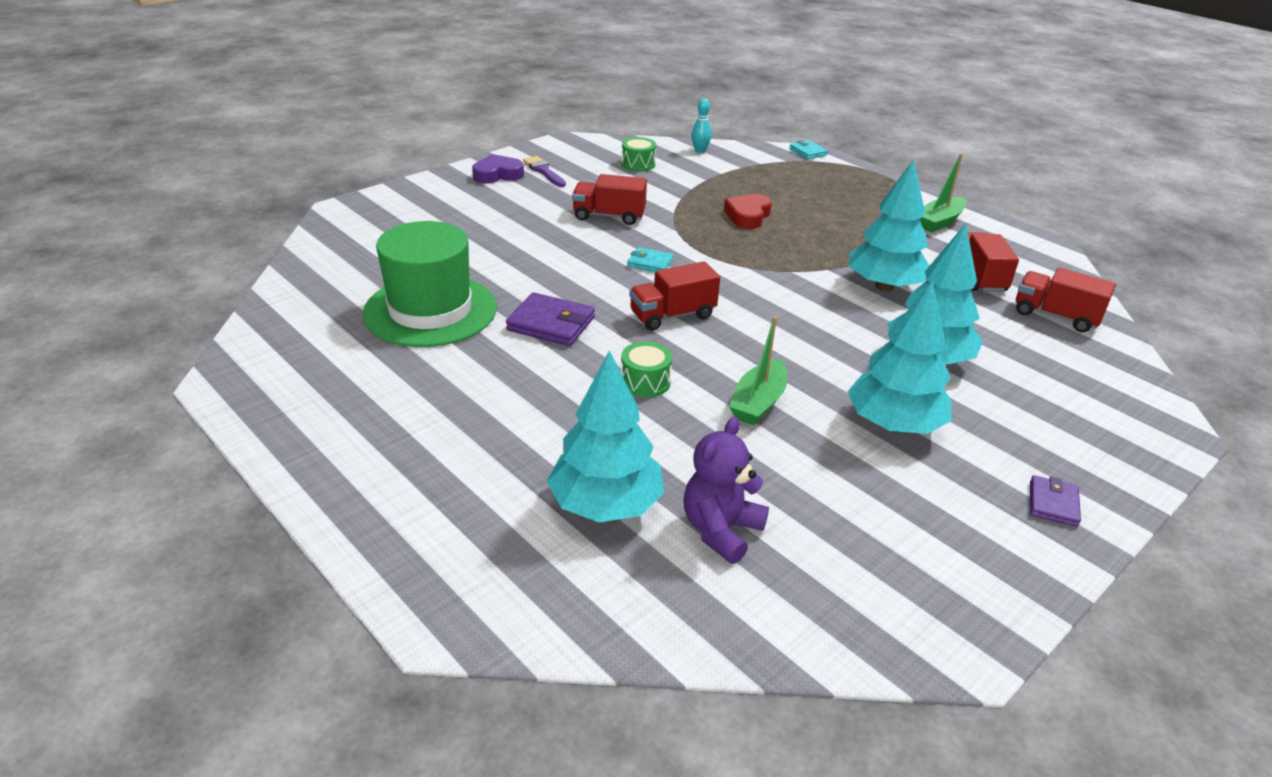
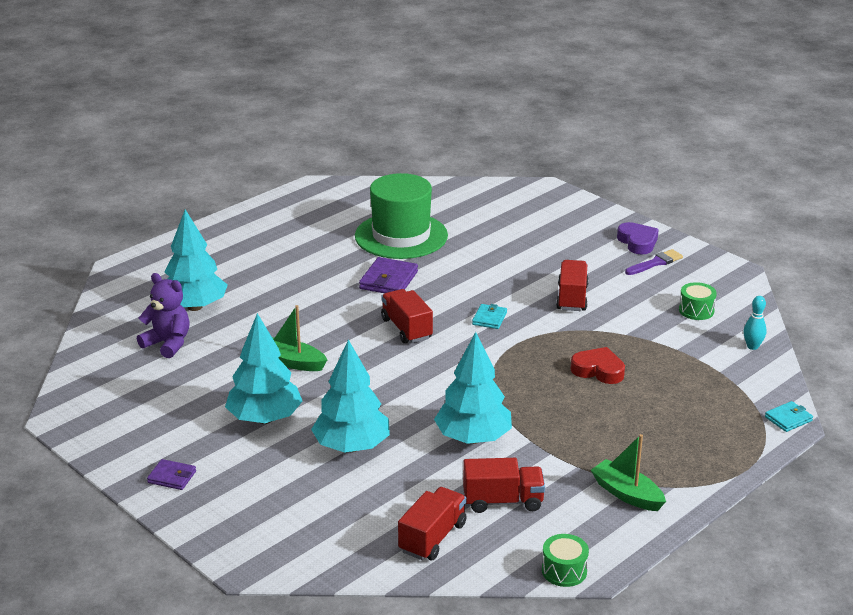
camera: 90 degrees right, 5 degrees down
(645, 382) = (317, 318): green drum -> green drum (564, 571)

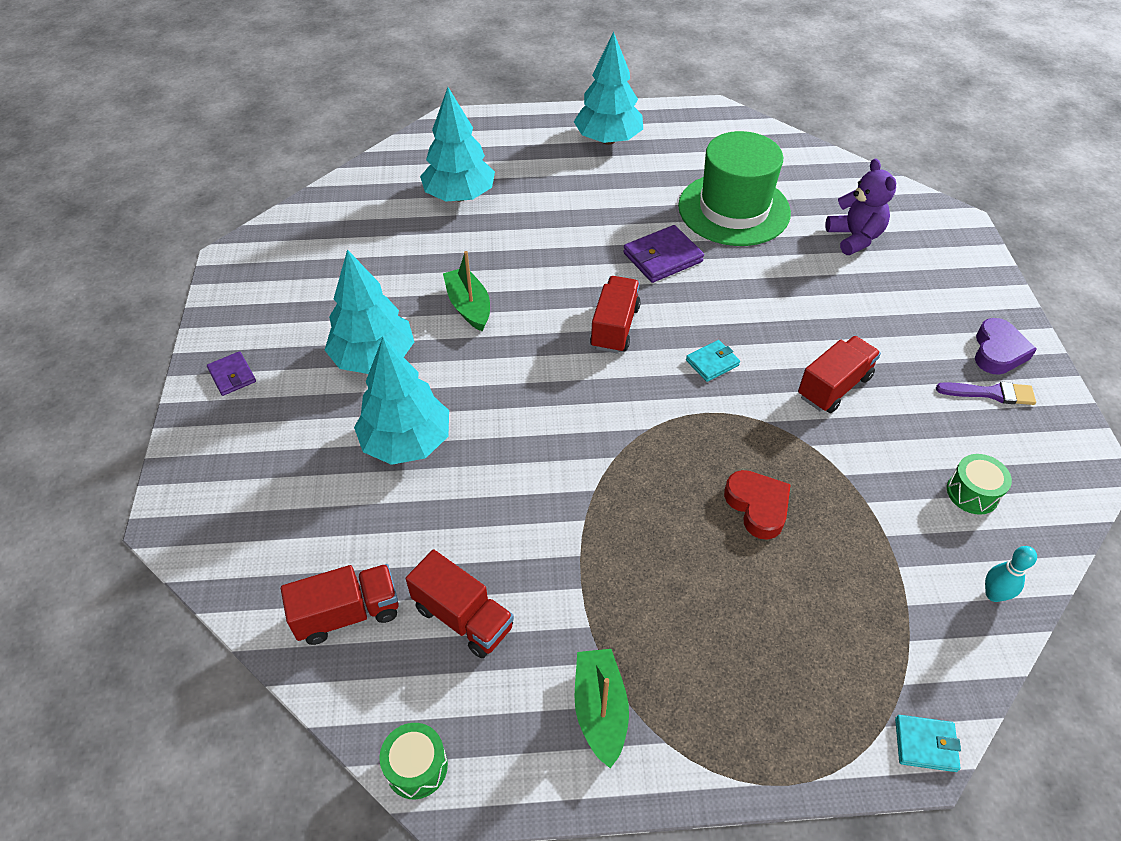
camera: 40 degrees right, 20 degrees up
(168, 344) = (394, 225): purple teddy bear -> purple teddy bear (854, 238)
(473, 438) = (526, 510): turquoise tree -> turquoise tree (608, 140)

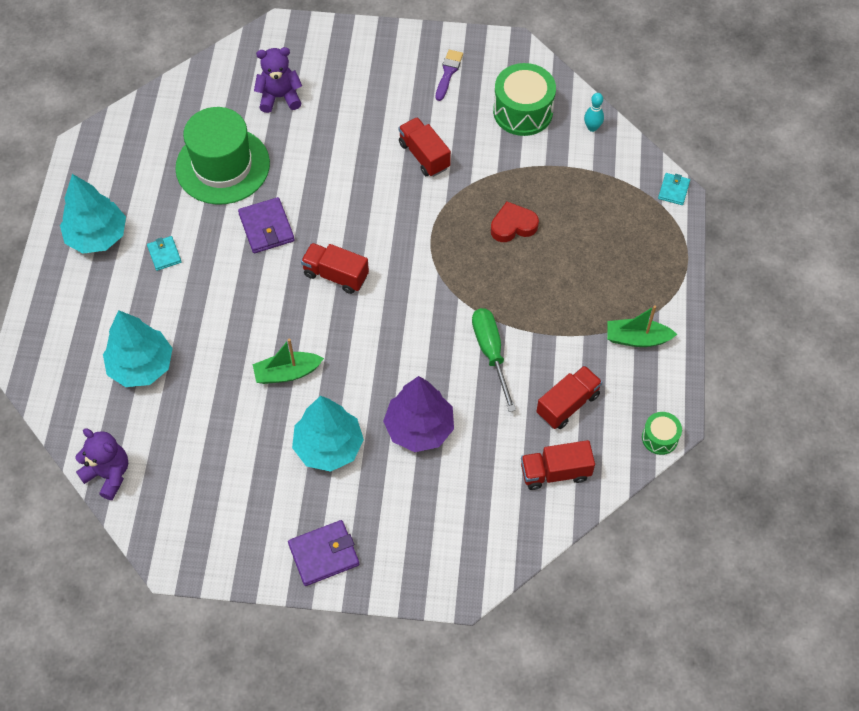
camera: 80 degrees left, 10 degrees up
(232, 375) = (324, 554): purple wallet -> purple wallet, size x1.66
(332, 197) = (108, 474): none -> purple teddy bear
(347, 613) = (555, 472): red truck -> red truck turned 90 degrees counterclockwise
(407, 442) = (419, 428): turquoise tree -> purple tree
(534, 507) = (491, 353): none -> green screwdriver
(712, 363) = (386, 221): turquoise wallet -> turquoise wallet (164, 254)
(972, 493) = (523, 111): green drum -> green drum, size x1.88
(998, 351) = (413, 55): purple heart -> none

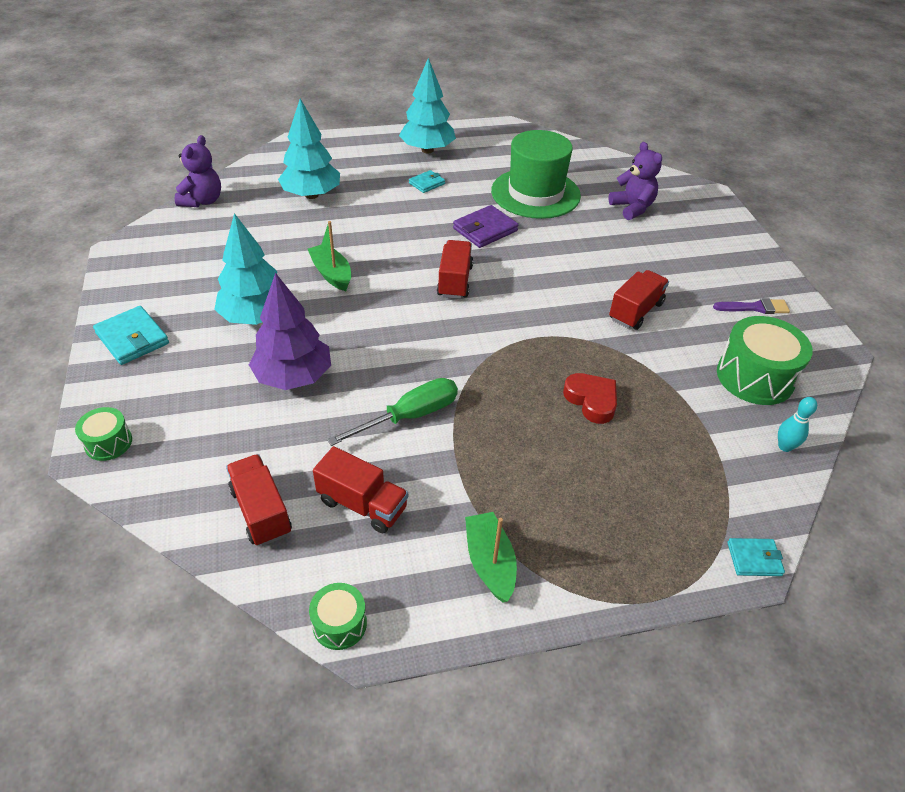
camera: 70 degrees right, 15 degrees down
(324, 554) = (132, 338): purple wallet -> turquoise wallet
(453, 577) = (108, 443): none -> green drum

